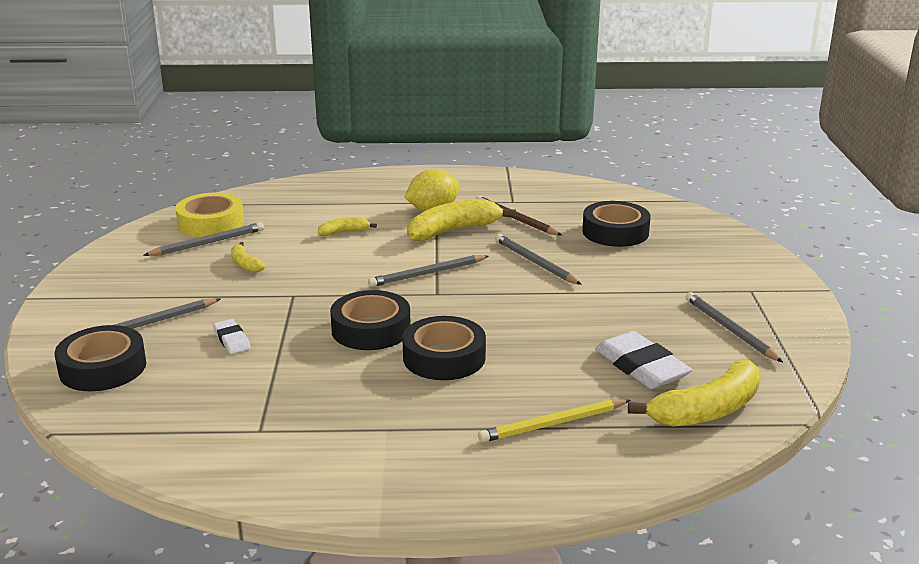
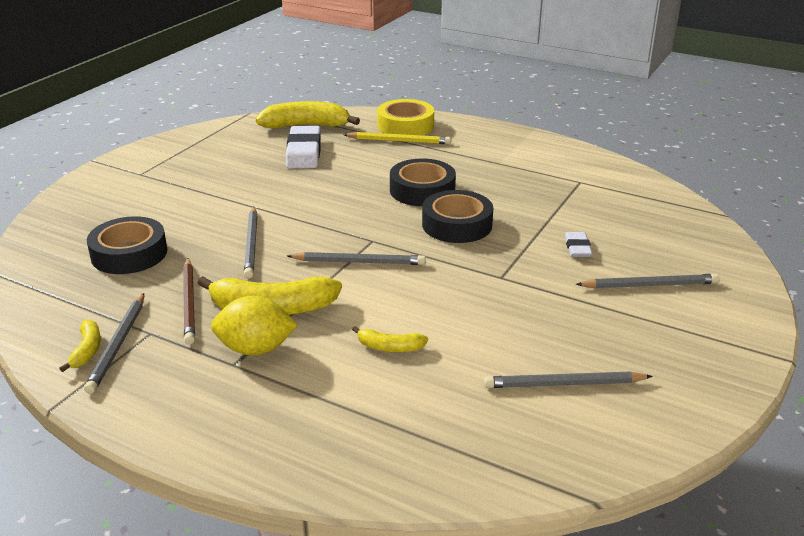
camera: 150 degrees left, 5 degrees up
(103, 368) = (694, 253): black tape -> none
(211, 223) = (548, 426): yellow tape -> yellow tape (405, 125)
(245, 264) = (531, 332): yellow banana -> yellow banana (87, 350)
(730, 330) = (210, 155): grey pencil -> grey pencil (118, 344)

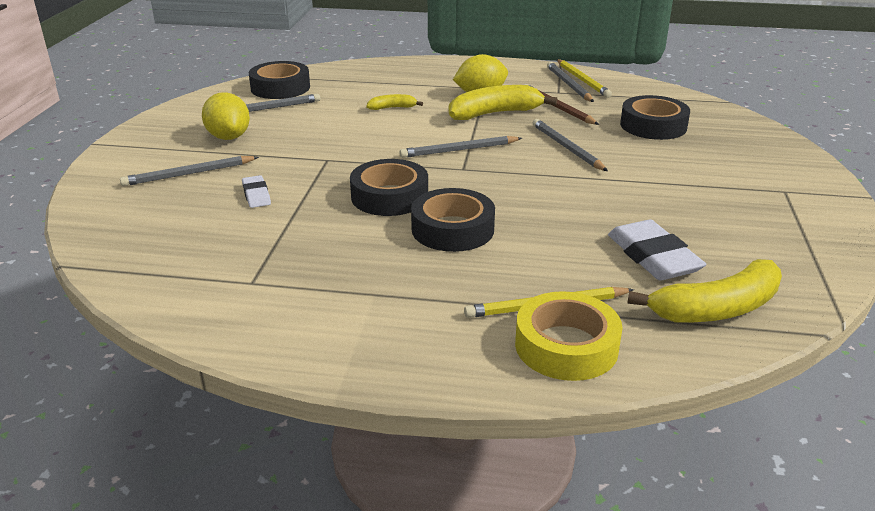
camera: 160 degrees right, 0 degrees up
(87, 350) = (582, 80): yellow banana -> yellow pencil
(539, 439) = (280, 88): none -> black tape
(613, 334) = (229, 137): none -> yellow lemon

